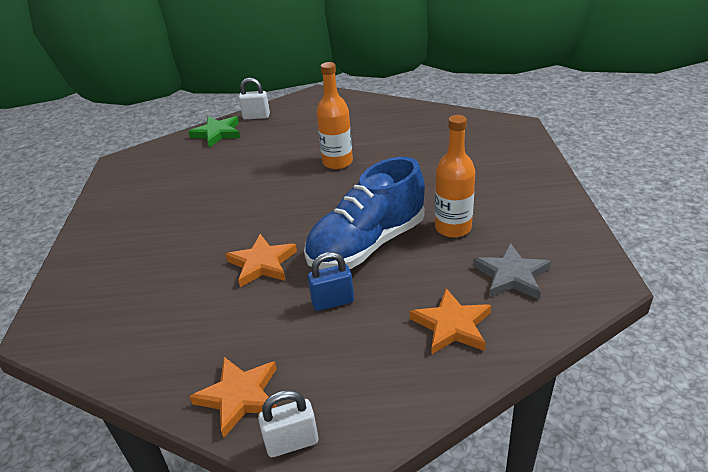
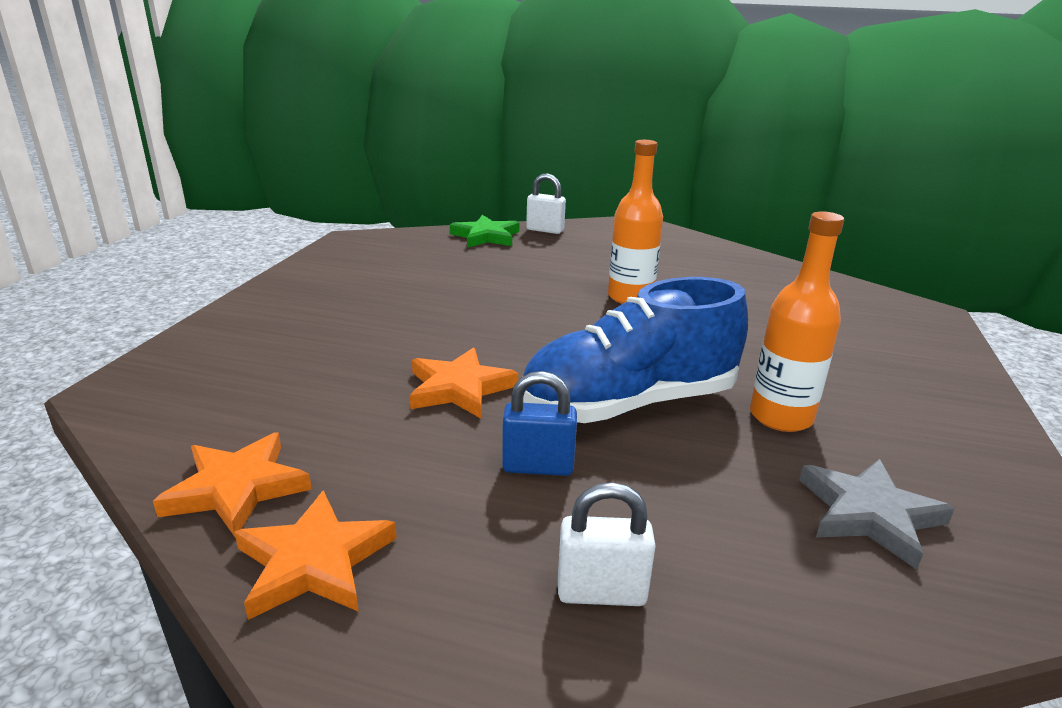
camera: 15 degrees right, 10 degrees down
(292, 442) = (352, 670): white padlock -> white padlock (601, 592)
(452, 325) = (730, 563): orange star -> orange star (237, 488)

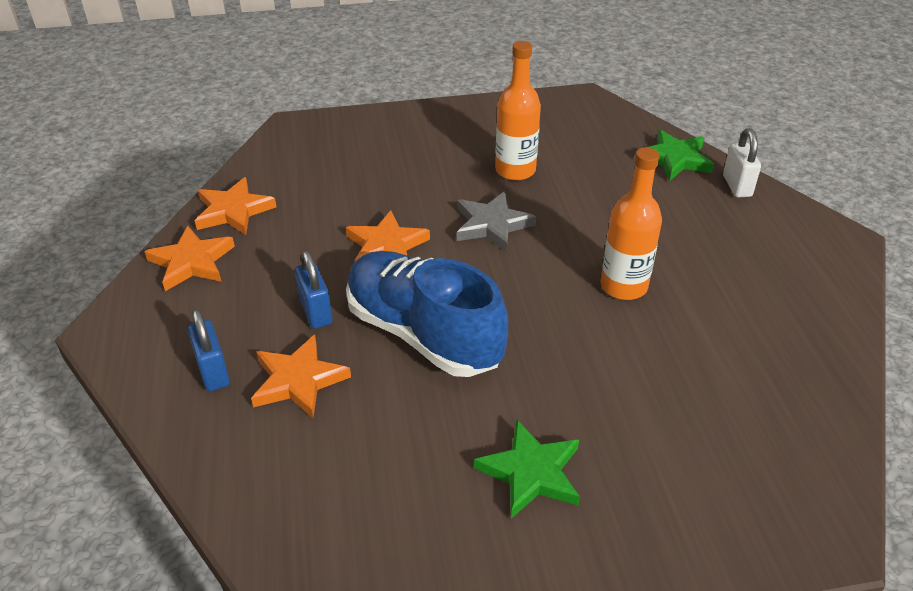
camera: 65 degrees right, 15 degrees up
(601, 592) = (213, 372): white padlock -> blue padlock
(660, 512) = (298, 380): none -> orange star
(780, 417) = (464, 425): orange bottle -> orange bottle (515, 170)
(853, 400) = (531, 473): none -> green star
(869, 514) = (352, 492): grey star -> grey star (492, 225)

